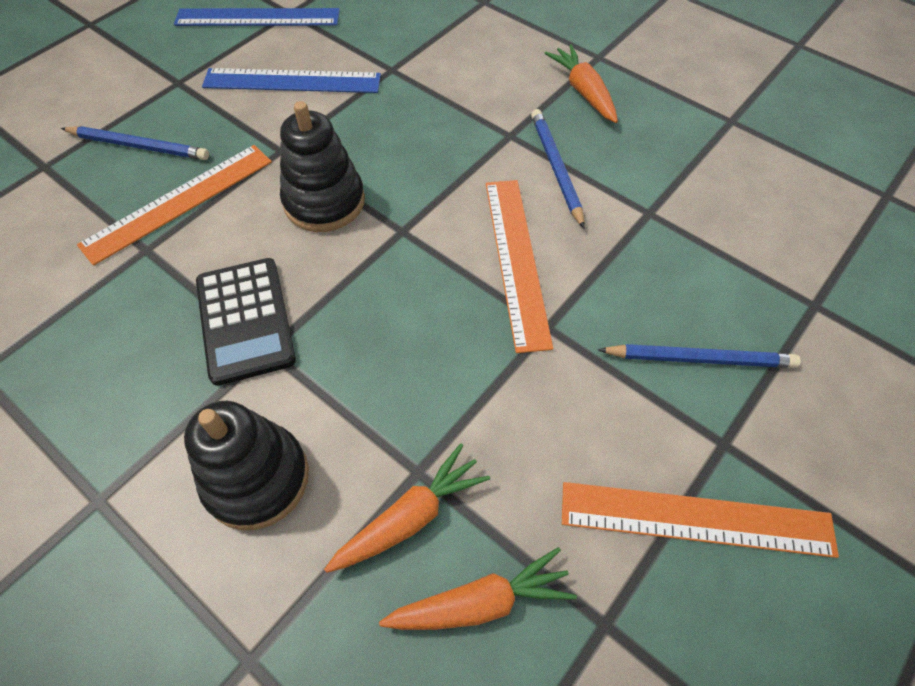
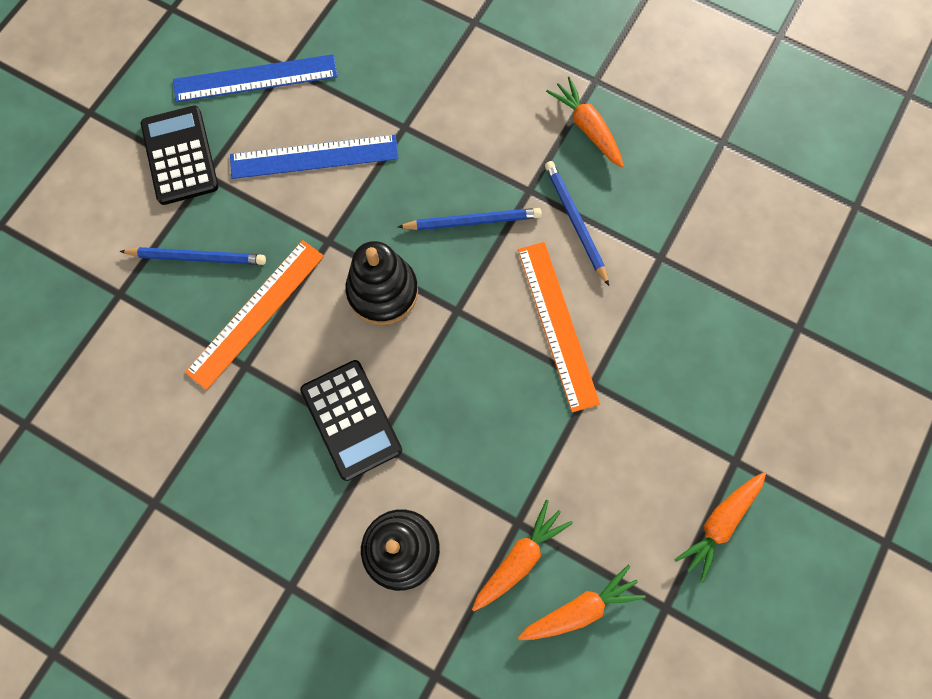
camera: 10 degrees left, 15 degrees up
(160, 64) = (180, 156): none -> black calculator
(696, 519) = (719, 523): orange ruler -> orange carrot
(699, 358) = (712, 392): blue pencil -> blue pencil (472, 221)

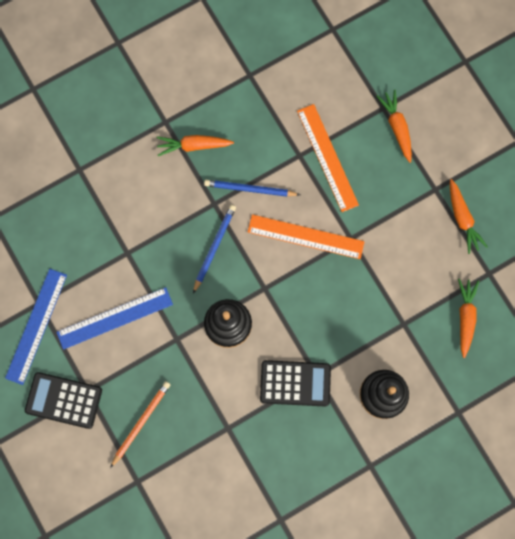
camera: 60 degrees left, 5 degrees up
(197, 257) = (141, 422): blue pencil -> orange pencil
(256, 313) = (198, 405): orange ruler -> orange ruler (327, 157)
(314, 156) = (114, 318): blue ruler -> blue ruler turned 45 degrees clockwise
(519, 558) = (423, 334): orange carrot -> orange carrot (397, 127)

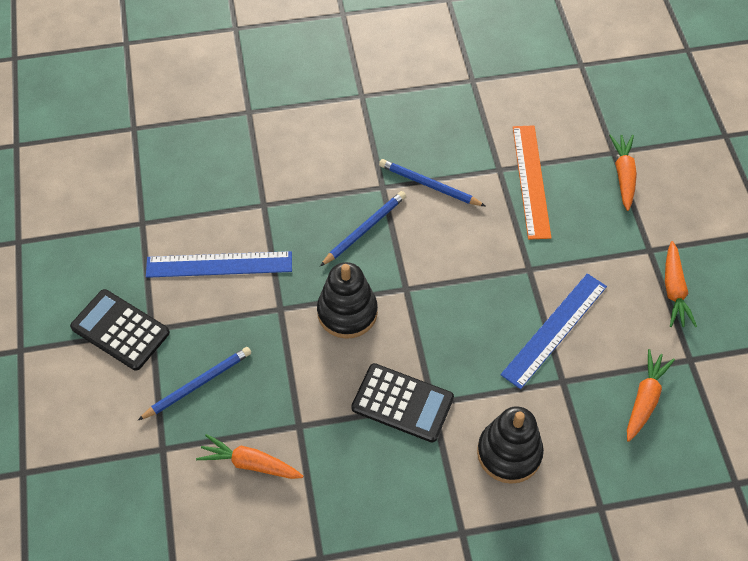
camera: 20 degrees right, 20 degrees down
(36, 326) = (128, 245): blue ruler -> blue ruler (555, 330)
(141, 422) = (197, 384): orange pencil -> blue pencil
(193, 146) = (383, 126): orange carrot -> orange carrot (250, 463)
(305, 237) = (475, 251): orange ruler -> none

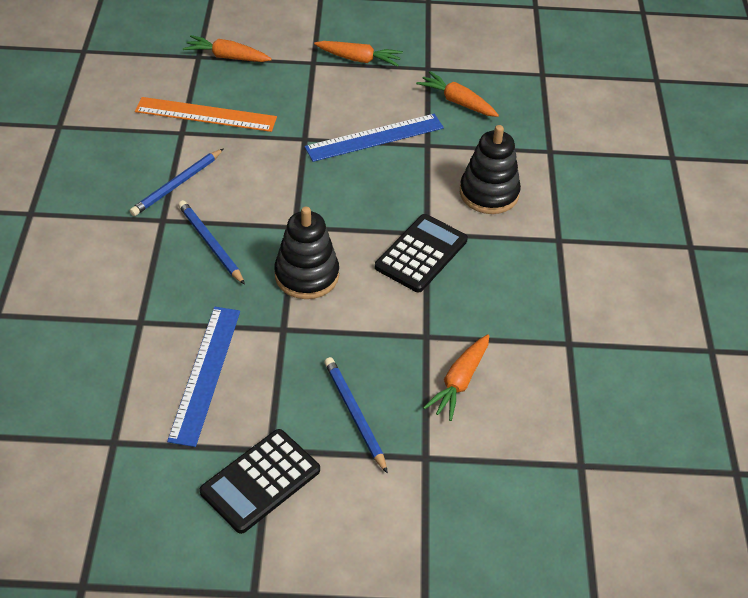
camera: 80 degrees left, 10 degrees down
(555, 330) = (374, 137): blue ruler -> blue ruler turned 75 degrees counterclockwise

